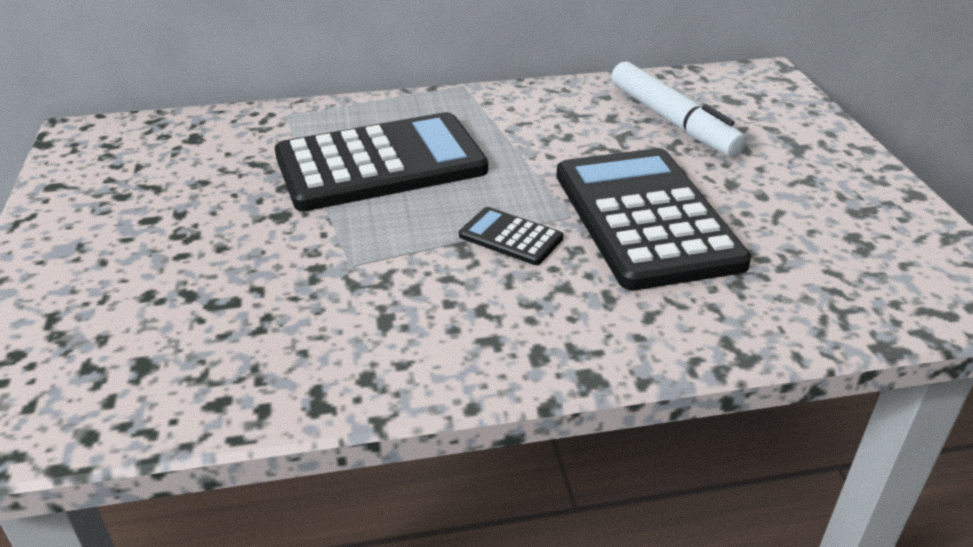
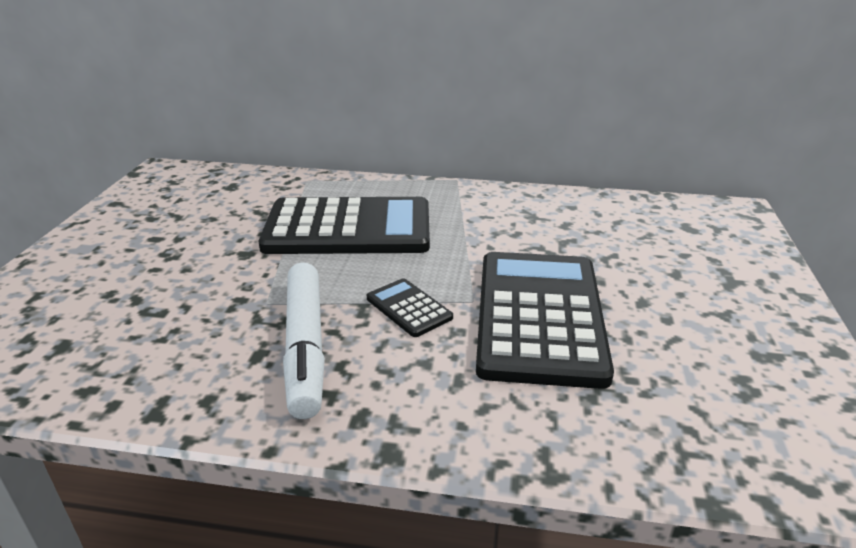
camera: 20 degrees right, 5 degrees down
(672, 121) = (619, 237): white marker -> white marker (305, 346)

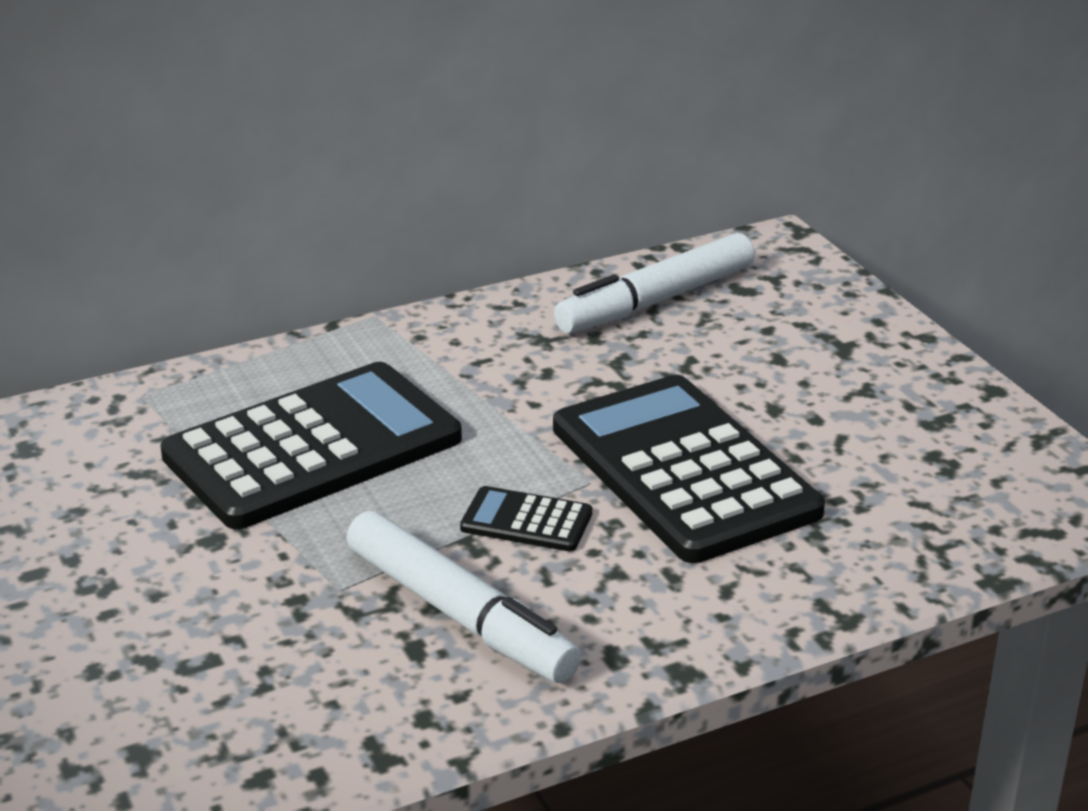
camera: 35 degrees left, 0 degrees up
(624, 217) = (656, 301): none -> white marker

